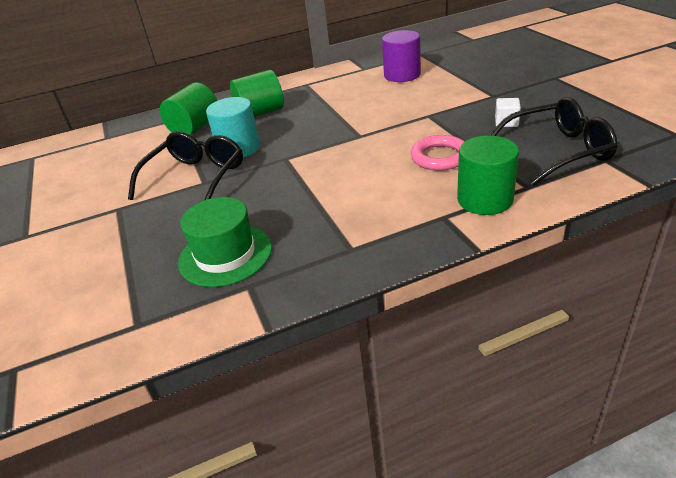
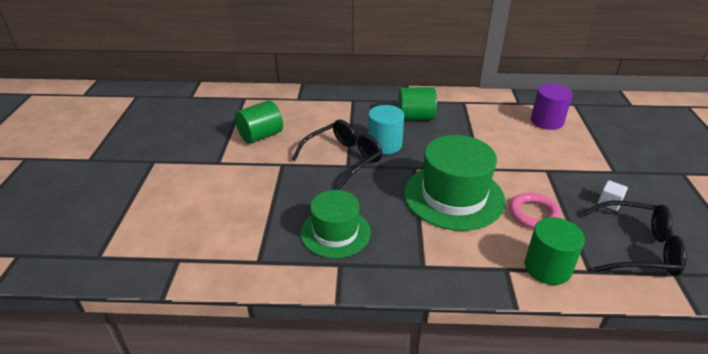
camera: 20 degrees right, 0 degrees up
(195, 128) = (362, 113): green cylinder -> green cylinder (260, 136)
(346, 170) = (453, 196): none -> green hat

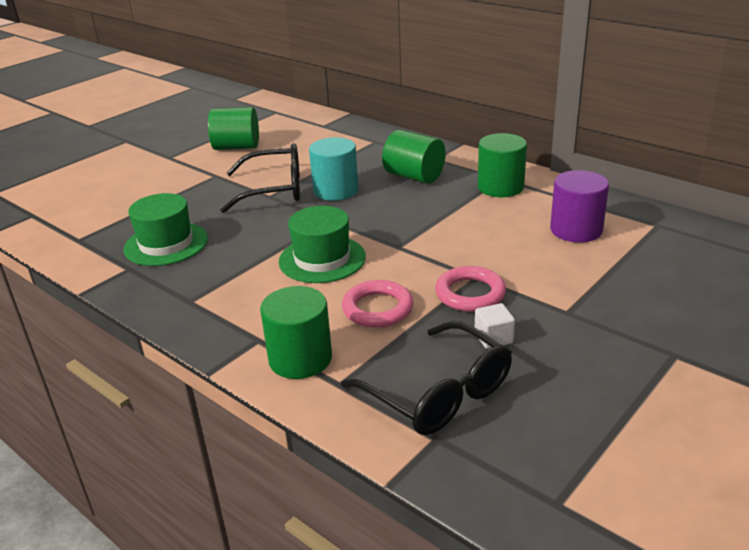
camera: 40 degrees right, 5 degrees down
(453, 196) = (322, 259): green hat -> green hat, size x0.65
(472, 108) = (500, 187): none -> green cylinder
(560, 182) = (470, 294): none -> pink ring

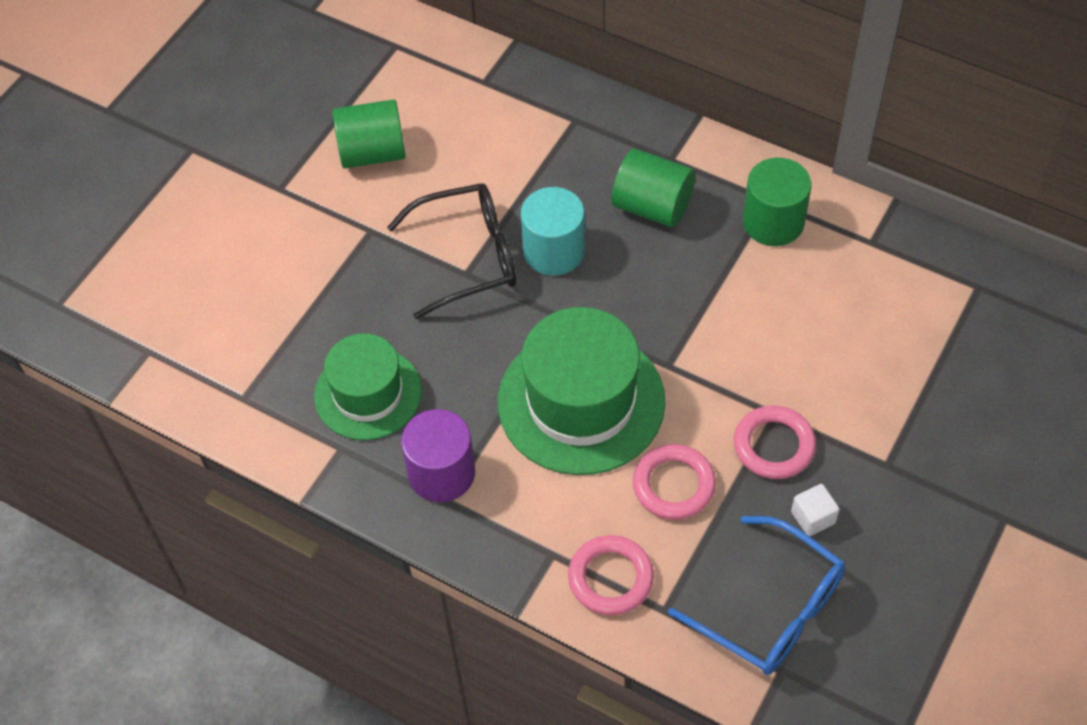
camera: 10 degrees left, 25 degrees up
(300, 359) = (610, 578): green cylinder -> pink ring
(322, 259) = (581, 401): green hat -> green hat, size x1.55
(437, 393) = (770, 608): black glasses -> blue glasses
(576, 230) = (880, 308): purple cylinder -> purple cylinder (441, 473)

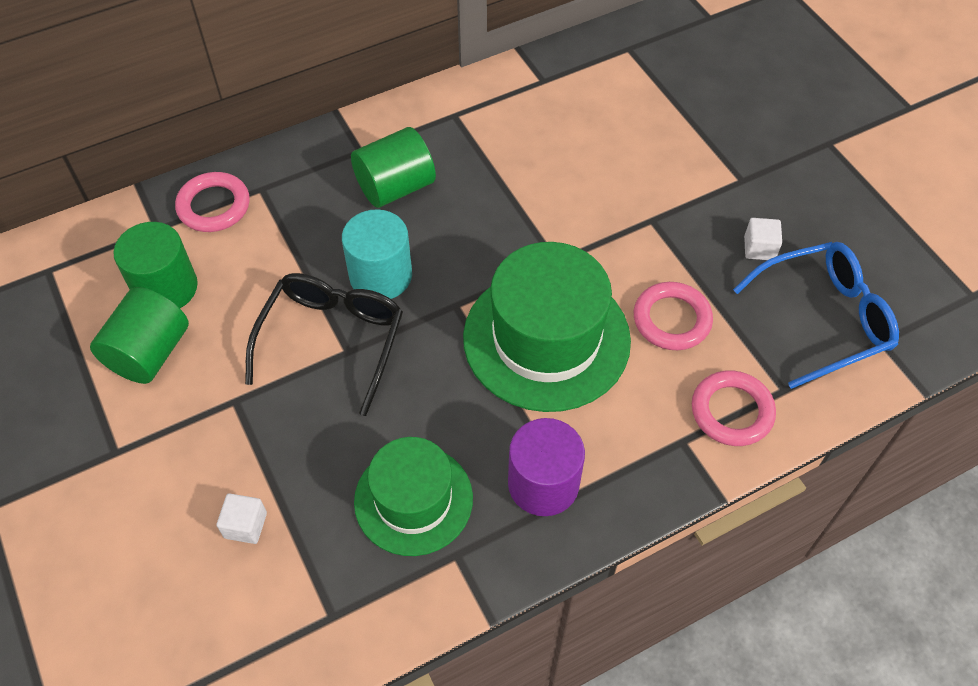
camera: 60 degrees left, 0 degrees up
(277, 302) = (245, 525): none -> white cube
(773, 222) = (476, 124): green cylinder -> green cylinder (166, 288)
(774, 446) = (679, 236): pink ring -> pink ring (214, 206)

